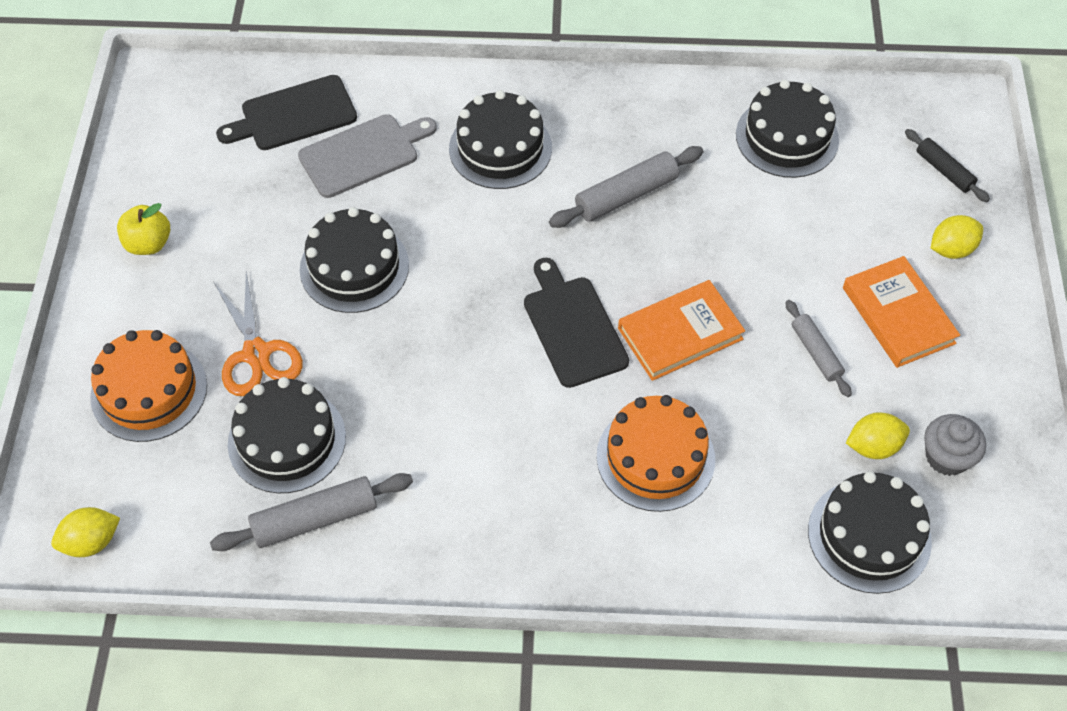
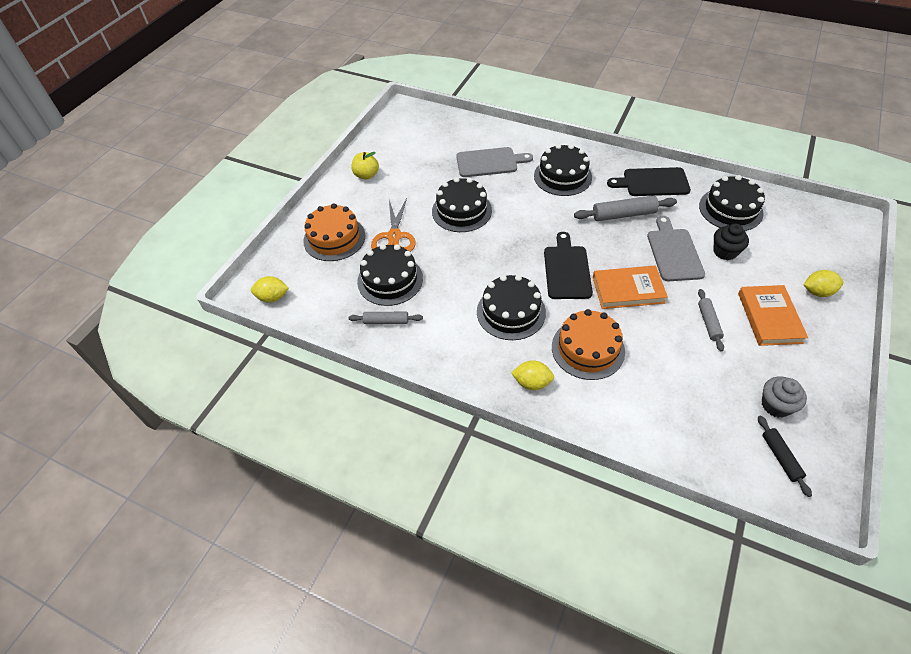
camera: 25 degrees right, 5 degrees down
(294, 115) = (463, 138): black cutting board -> black cutting board (652, 182)
(314, 519) = (386, 321): grey rolling pin -> grey rolling pin, size x0.63
(726, 243) = (673, 252): none -> grey cutting board
(802, 219) = (725, 252): none -> black cupcake
(869, 536) = (707, 434): black cake -> black cake (511, 312)
(873, 446) = (728, 384): yellow lemon -> yellow lemon (532, 383)
(944, 170) = (826, 250): black rolling pin -> black rolling pin (780, 457)

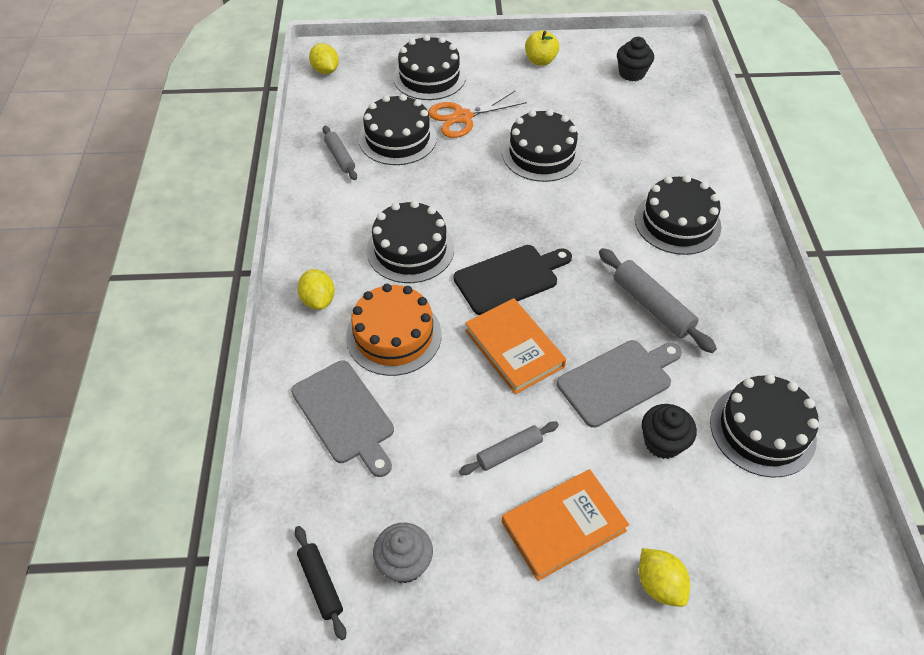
camera: 60 degrees right, 0 degrees up
(334, 238) = (429, 77): orange cake -> black cake
(415, 139) = (632, 73): none -> black cupcake
(489, 162) = (646, 147): grey cutting board -> grey cutting board (345, 415)
(652, 182) = (745, 321): black cutting board -> none
(780, 457) = (321, 584): black rolling pin -> black rolling pin turned 75 degrees counterclockwise

